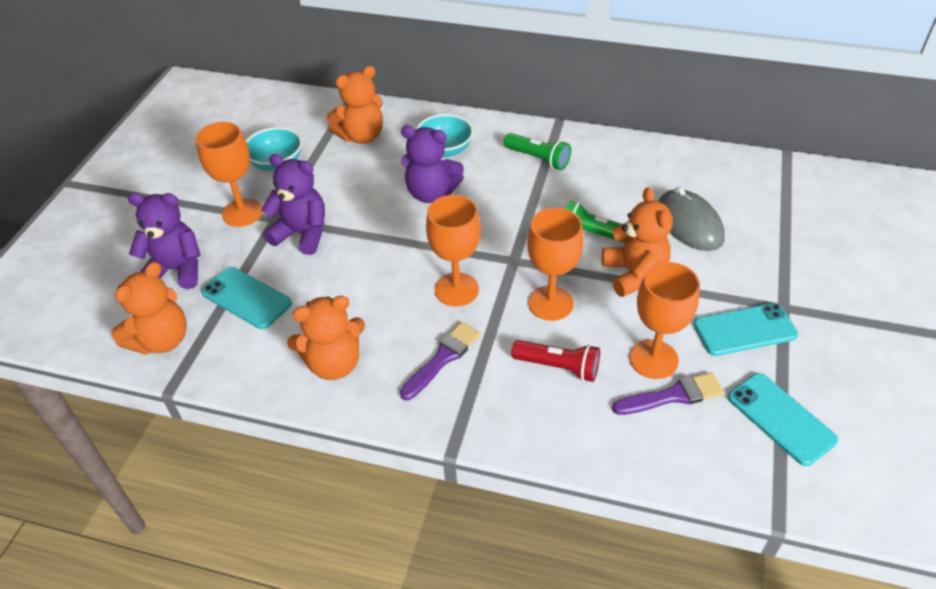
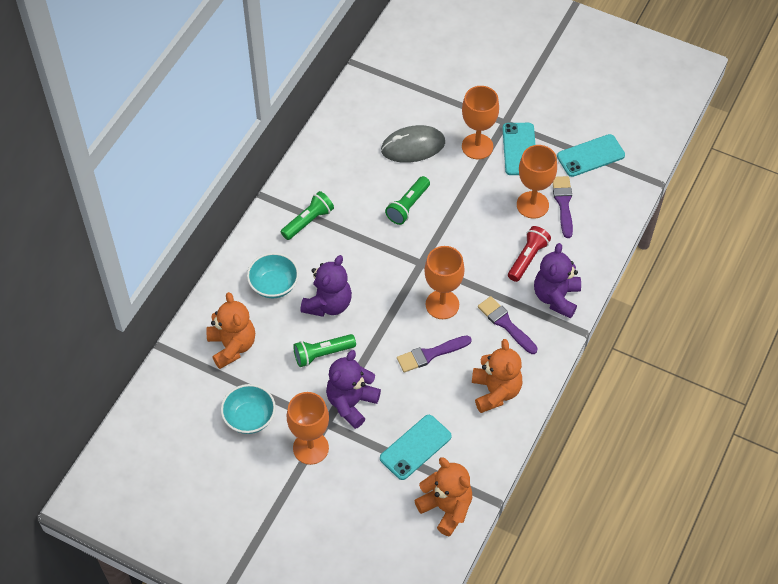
camera: 80 degrees left, 10 degrees up
(177, 270) = (369, 499): purple teddy bear -> purple teddy bear (556, 297)
(363, 200) = (322, 354): none -> green flashlight
(380, 290) = (430, 354): none -> purple brush
(550, 303) = (470, 250): orange goblet -> orange goblet (477, 146)
(634, 274) = (454, 194): orange teddy bear -> none

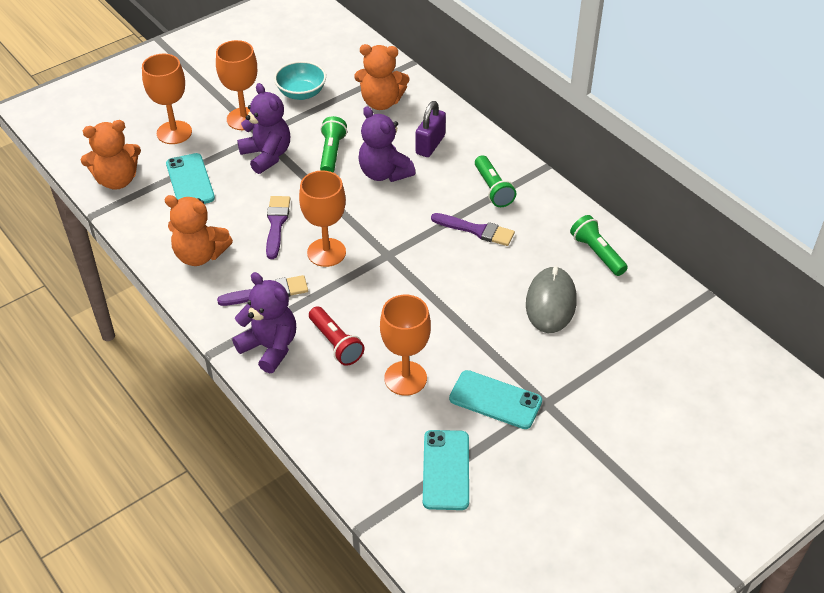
camera: 115 degrees right, 10 degrees down
(274, 285) = (430, 145): turquoise bowl -> purple padlock
(408, 206) = (468, 269): green flashlight -> green flashlight (597, 253)
(477, 146) = (521, 361): orange goblet -> orange goblet (174, 132)
(563, 203) = (389, 409): purple brush -> purple brush (476, 230)

